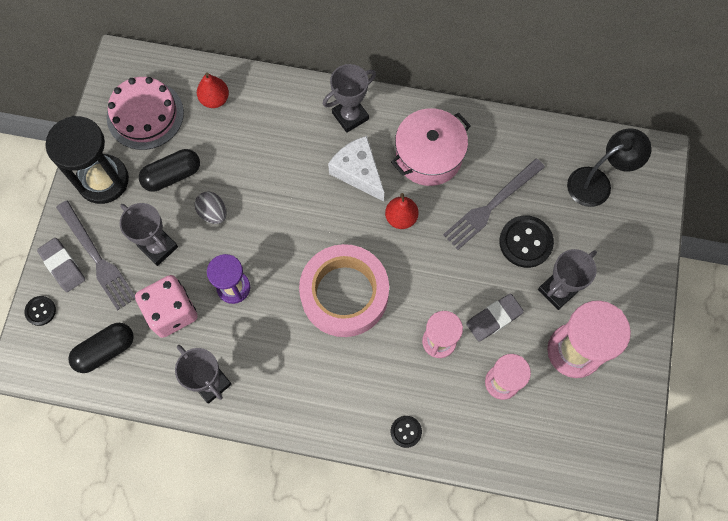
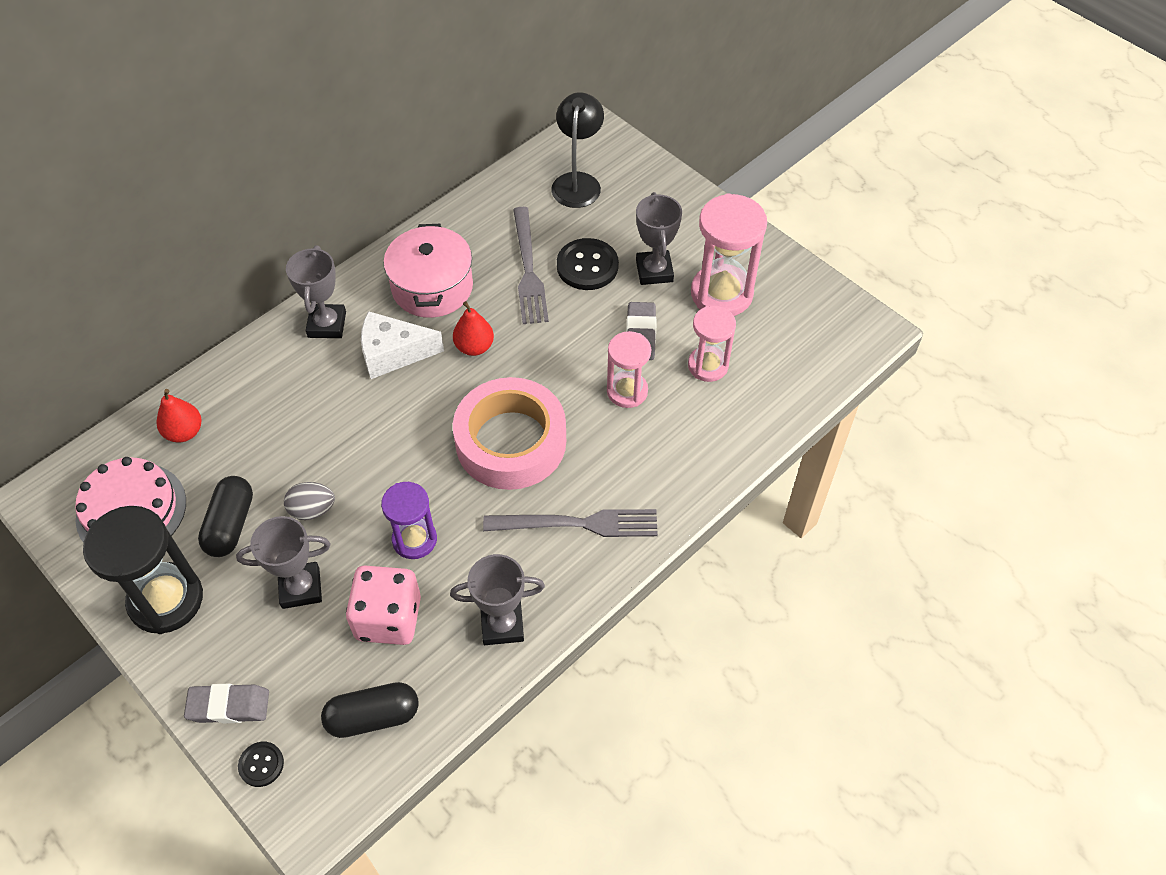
camera: 55 degrees left, 15 degrees down
(97, 258) = (253, 661): grey fork -> grey fork (578, 524)
(105, 350) = (373, 717): black capsule -> black capsule turned 75 degrees clockwise
(406, 431) = (696, 473): black button -> none

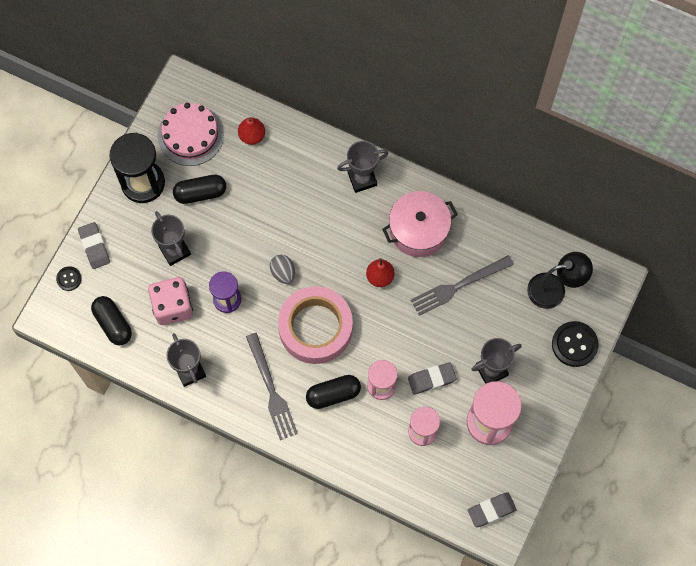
camera: 70 degrees right, 15 degrees up
(312, 510) = (226, 233): grey egg -> grey egg (283, 273)
(393, 353) = (355, 229): white cheese -> none
(587, 266) = (477, 323): black button -> black button (574, 344)
(616, 450) = (333, 394): none -> black capsule
(837, 326) = (491, 510): none -> grey eraser

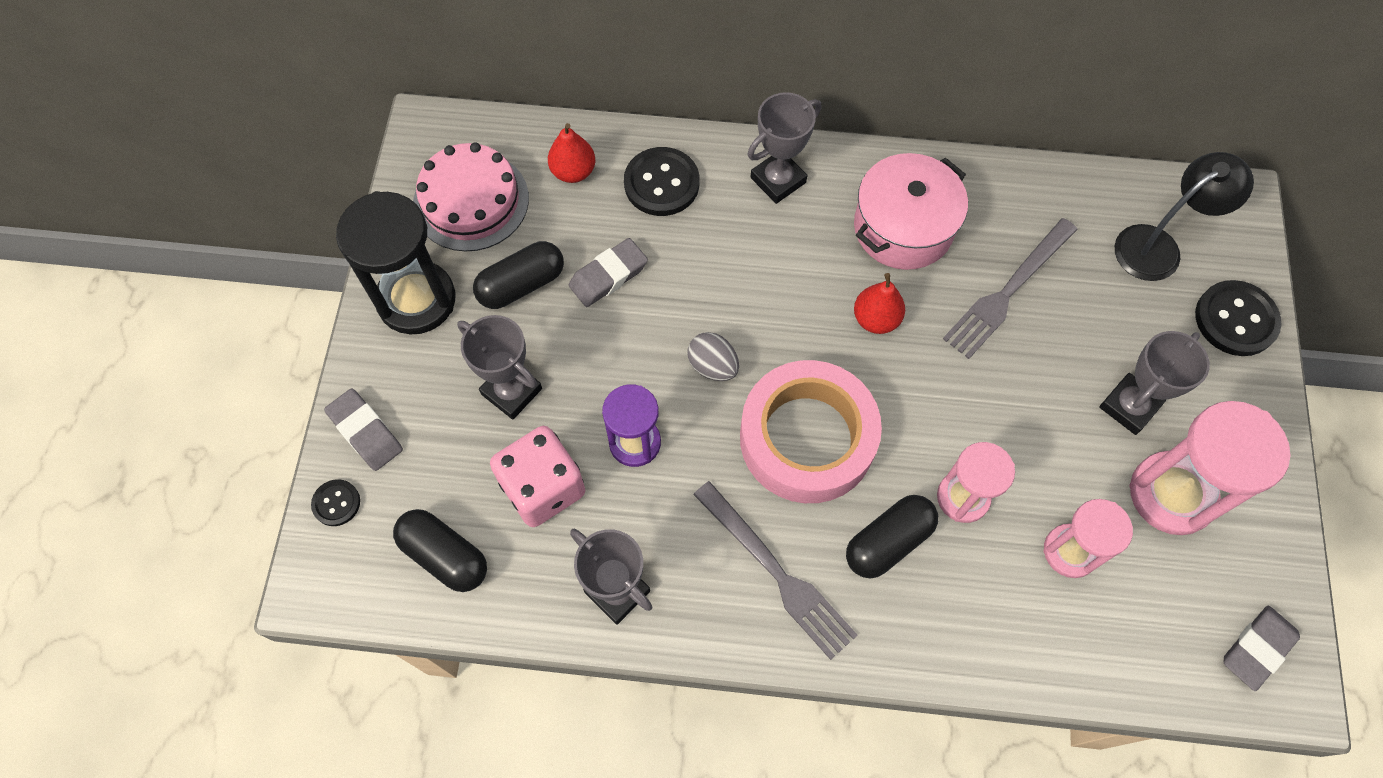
camera: 20 degrees left, 5 degrees down
(297, 159) = (661, 183): none -> black button
(431, 379) = (1040, 456): grey eraser -> grey eraser (608, 276)

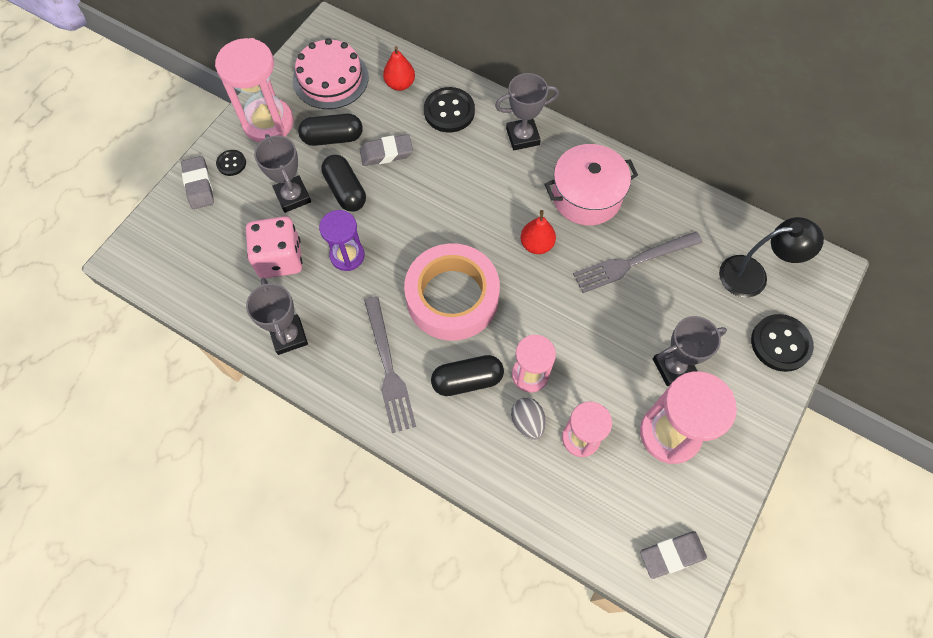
camera: 25 degrees right, 0 degrees up
(336, 503) = (161, 218): black button -> black button (231, 163)
(416, 300) = (268, 123): black hourglass -> pink hourglass
(445, 556) = (204, 272): black capsule -> black capsule (345, 190)
(713, 366) = (419, 231): grey egg -> grey egg (527, 422)

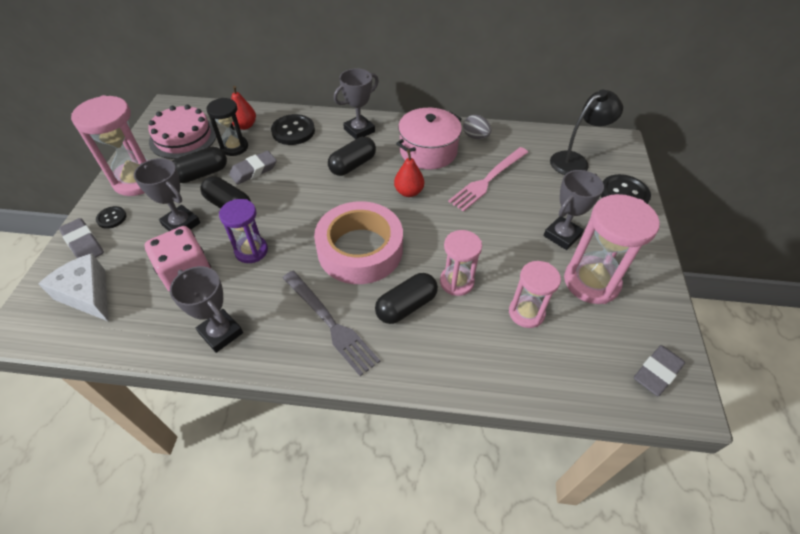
camera: 25 degrees left, 15 degrees down
(188, 246) = (88, 295): none -> white cheese
(378, 112) = (234, 147): none -> black hourglass
(493, 184) = (352, 165): none -> black capsule
(527, 422) = (476, 318): grey egg -> grey egg (475, 137)
(633, 262) = (488, 180): grey fork -> pink fork

